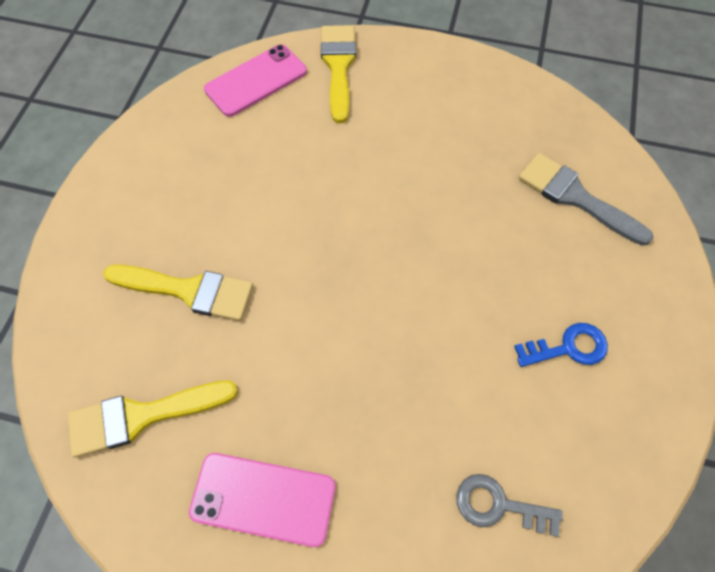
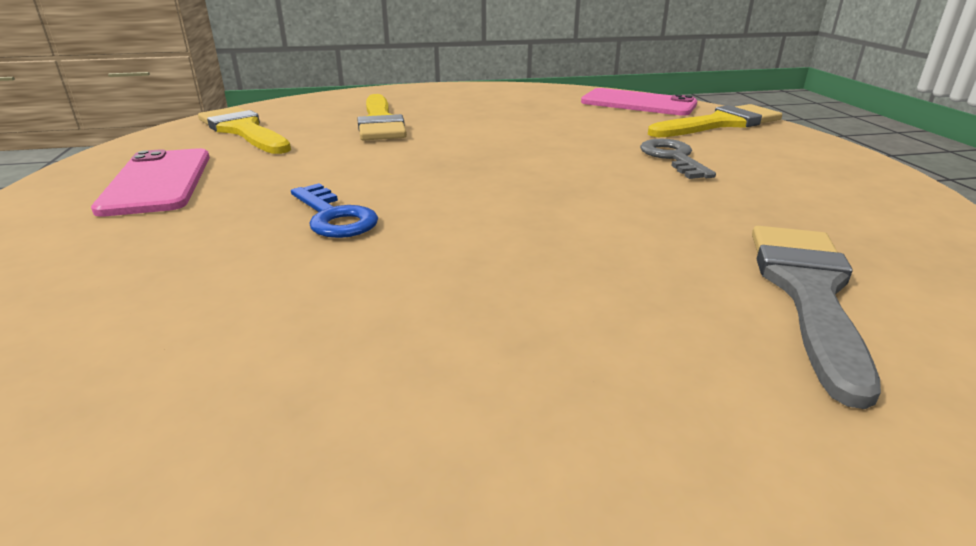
camera: 65 degrees right, 35 degrees down
(498, 505) = (137, 322): grey key -> grey key (673, 158)
(568, 347) = (479, 340): blue key -> blue key (334, 217)

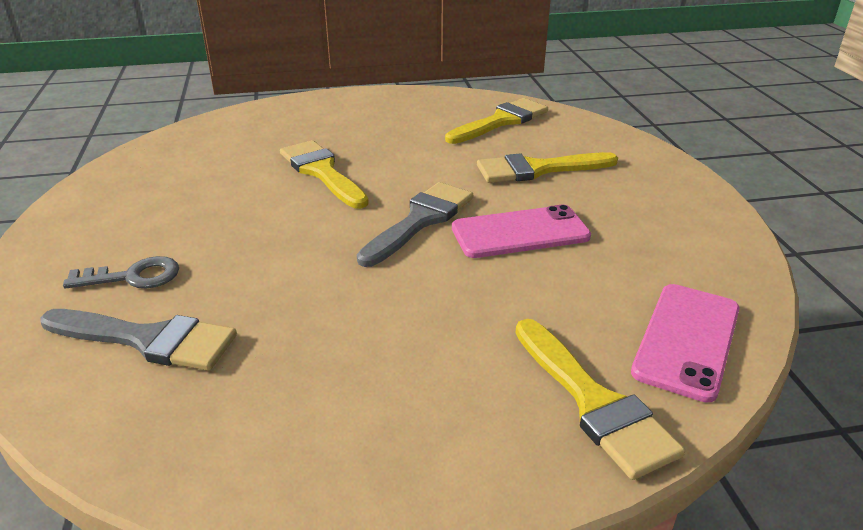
camera: 90 degrees right, 5 degrees up
(158, 182) = (389, 116): pink phone -> pink phone (520, 233)
(334, 217) = (322, 172): blue key -> yellow brush
(484, 164) = (420, 220): none -> grey brush
(673, 158) = (437, 330): grey key -> grey key (133, 277)

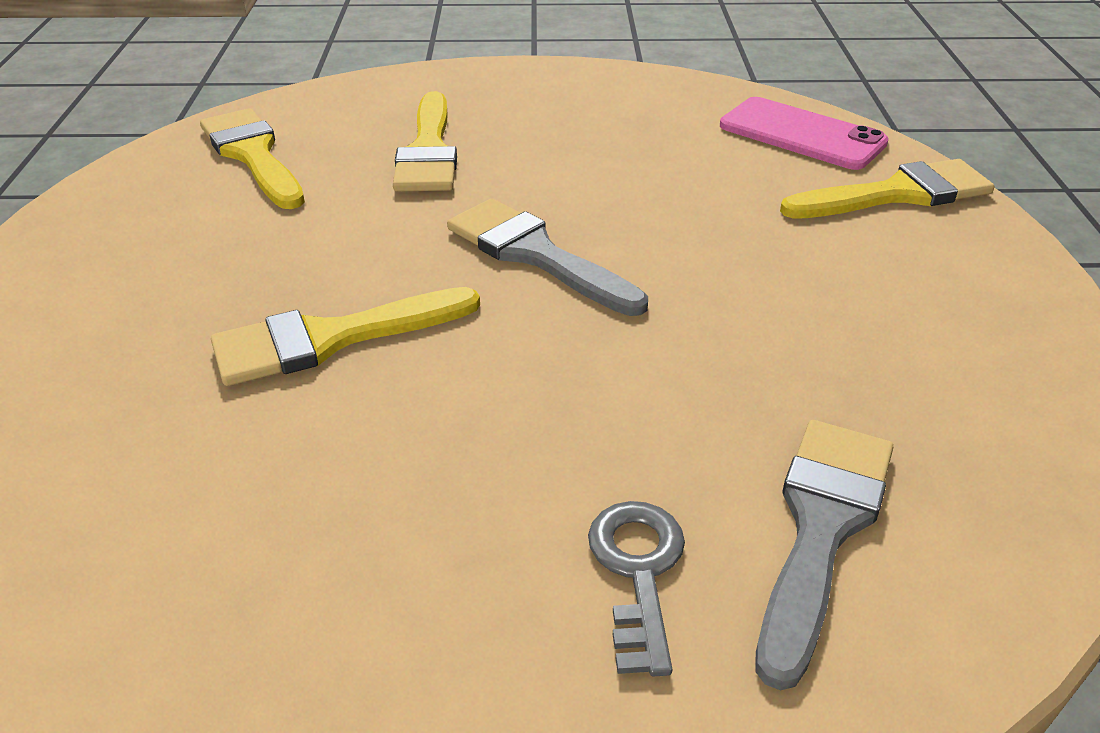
camera: 80 degrees left, 5 degrees up
(520, 233) = (589, 187): pink phone -> none

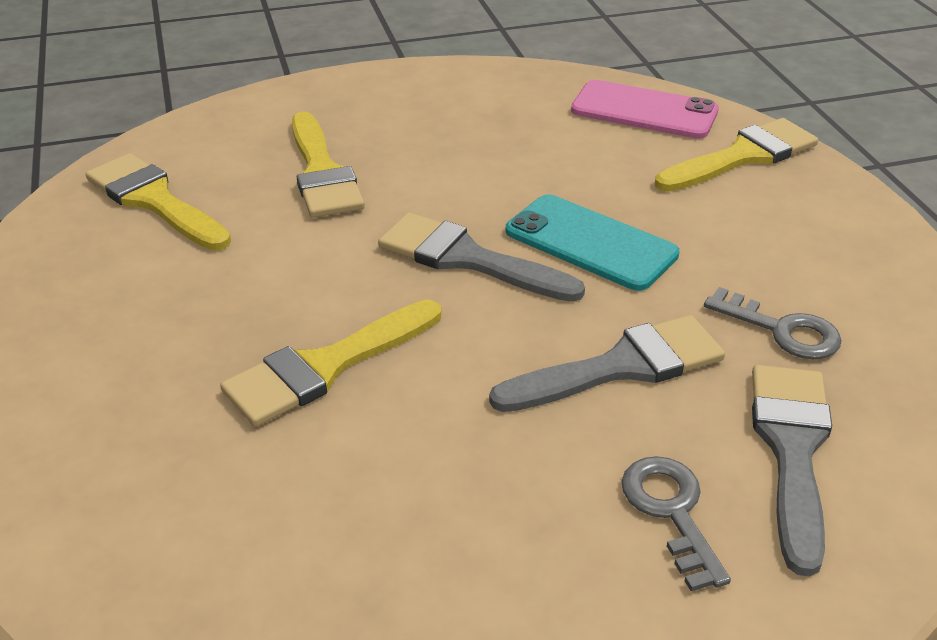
camera: 15 degrees left, 0 degrees up
(653, 395) = (621, 367): none -> grey brush
(679, 258) = (590, 243): none -> turquoise phone
(867, 388) = (782, 330): none -> grey key

